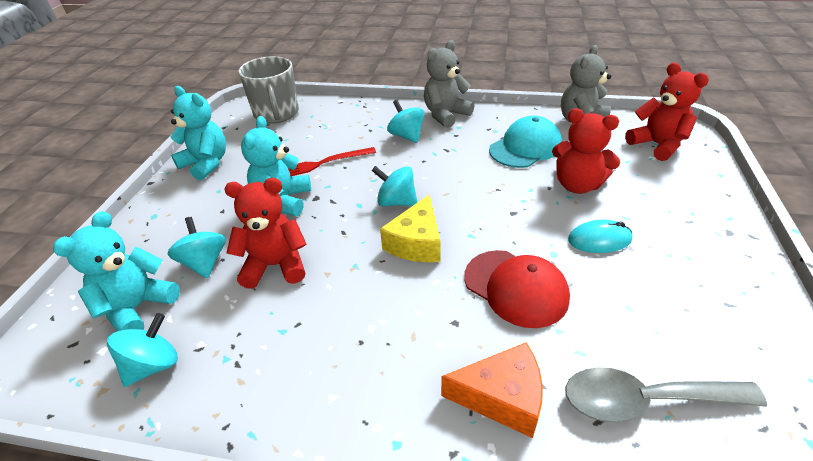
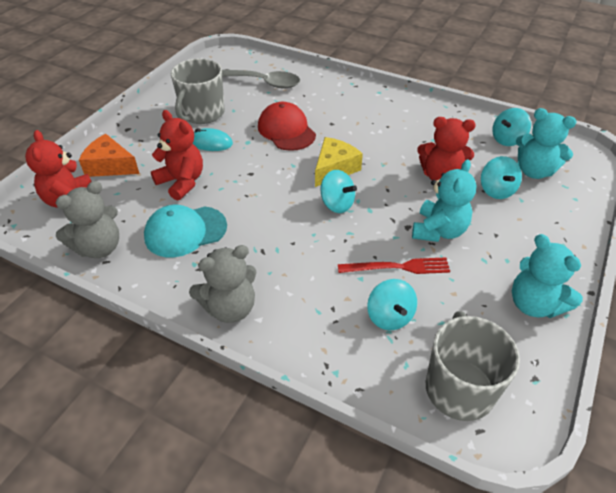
camera: 165 degrees left, 5 degrees up
(137, 307) = (534, 171): turquoise teddy bear -> turquoise teddy bear turned 75 degrees clockwise
(406, 136) = (294, 283): turquoise spinning top -> turquoise spinning top (389, 316)
(502, 397) = (325, 95): orange cheese -> orange cheese (110, 166)
(667, 286) = (202, 113): none -> grey mug

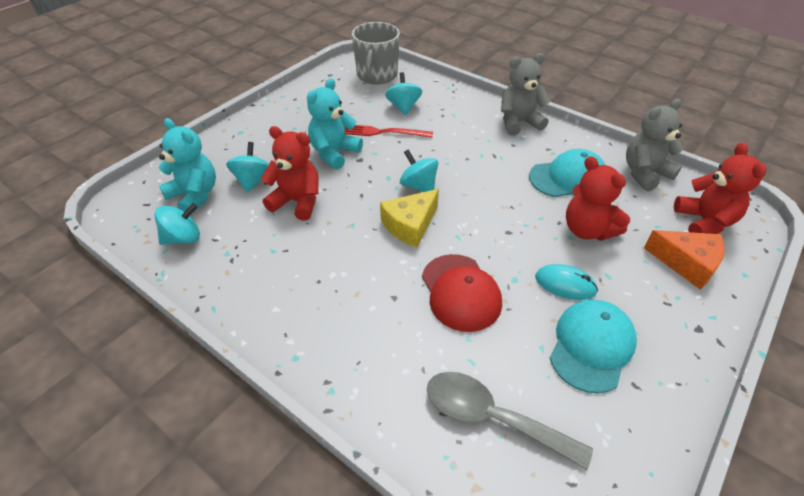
camera: 170 degrees left, 0 degrees up
(202, 113) = (591, 346): grey mug -> turquoise cap
(534, 304) = (298, 102): turquoise teddy bear -> none

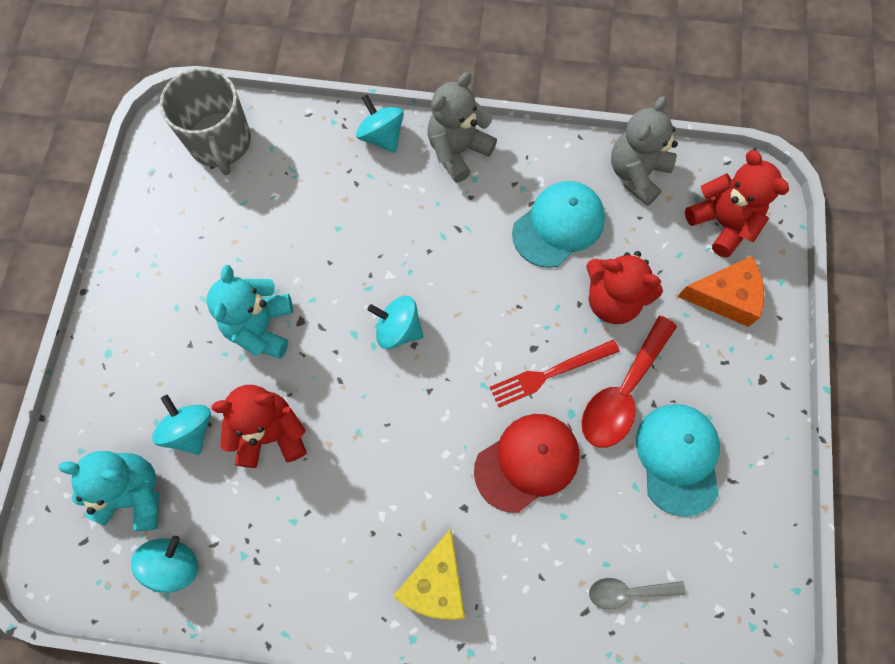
camera: 30 degrees left, 25 degrees up
(383, 132) = (300, 255): red fork -> red fork (550, 373)
(403, 107) = (296, 192): turquoise spinning top -> turquoise spinning top (382, 136)
(410, 225) = (423, 397): yellow cheese -> yellow cheese (435, 583)
(460, 292) = (527, 462): red cap -> red cap turned 75 degrees counterclockwise
(492, 417) = (628, 591): grey spoon -> grey spoon, size x0.57
(565, 284) = (622, 392): turquoise mouse -> red spoon

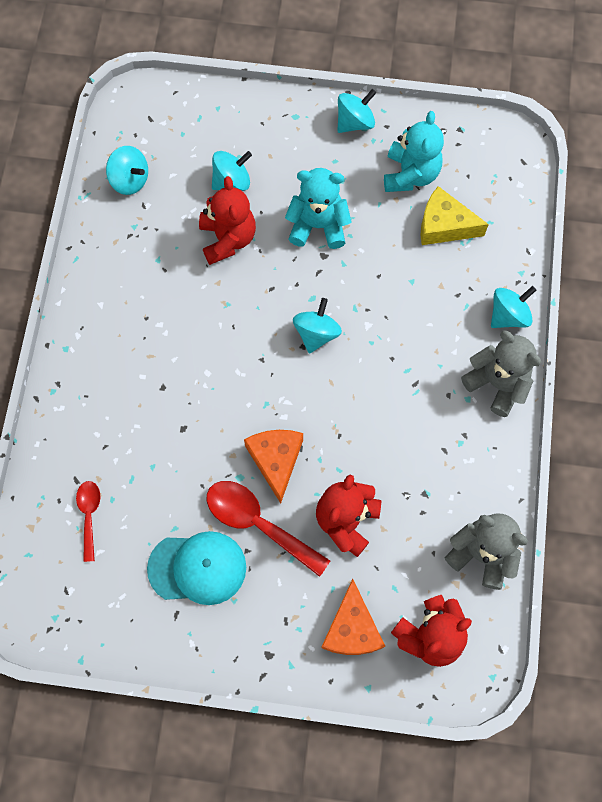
camera: 90 degrees right, 0 degrees up
(126, 284) = (355, 122): none -> turquoise spinning top
(135, 494) = (183, 148): turquoise teddy bear -> turquoise teddy bear (410, 174)
(220, 142) = (493, 180): grey mug -> none
(435, 583) = (105, 365): yellow cheese -> yellow cheese (444, 225)
(527, 462) = (198, 438): red cap -> none
(550, 373) = (276, 460): red fork -> orange cheese
(558, 225) = (421, 474): turquoise cap -> none
(628, 591) = (89, 515): grey spoon -> red spoon

